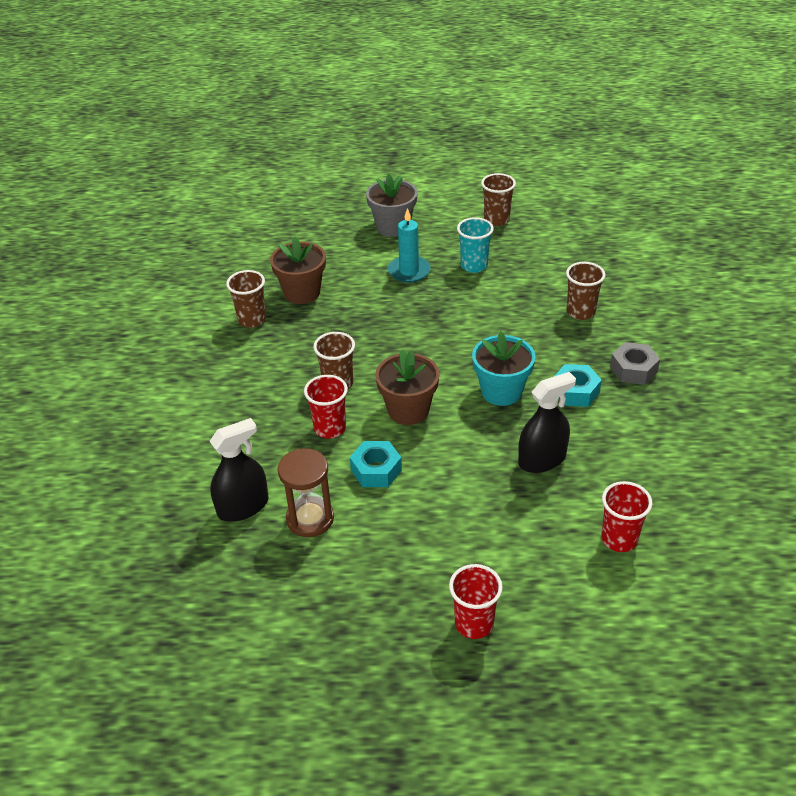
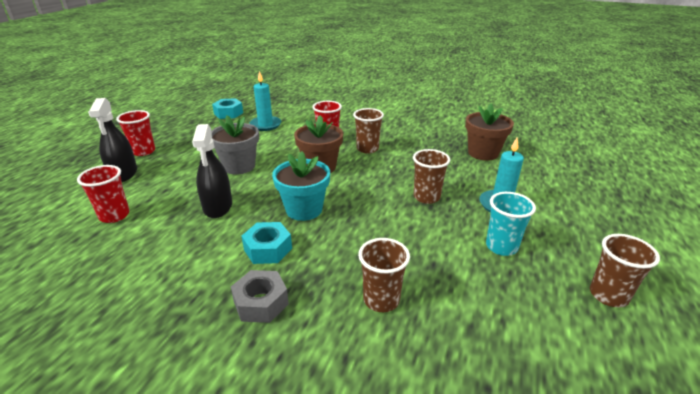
camera: 110 degrees right, 10 degrees down
(243, 506) = (293, 112): black spray bottle -> black spray bottle (123, 173)
(252, 320) = (456, 133): brown cup -> brown cup (426, 197)
(310, 519) = (265, 125): brown hourglass -> turquoise candle
(376, 470) = (279, 147): turquoise nut -> turquoise nut (228, 113)
(393, 227) = (587, 213): grey flower pot -> grey flower pot (239, 166)

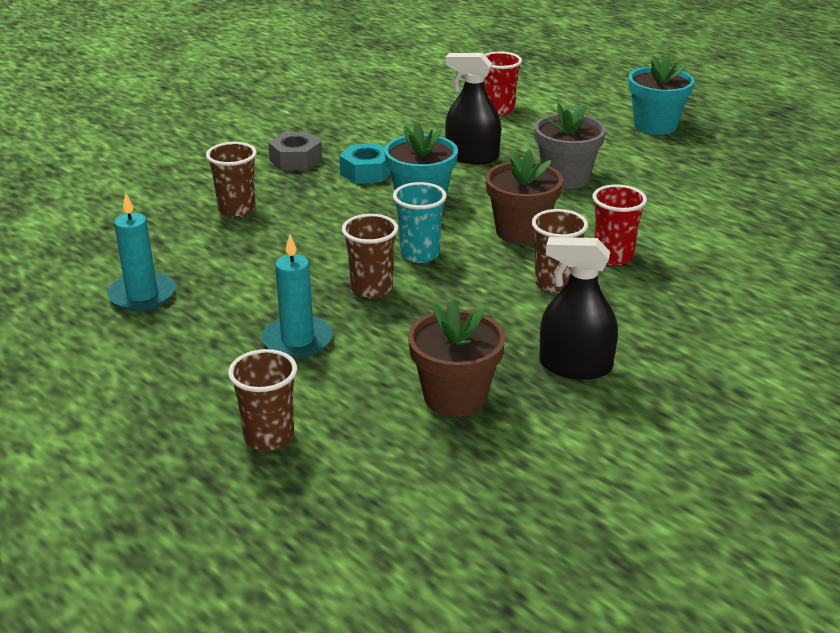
camera: 115 degrees right, 0 degrees up
(123, 173) = (595, 114): black spray bottle -> black spray bottle (575, 366)
(143, 151) = (655, 126): red cup -> turquoise flower pot
(228, 113) = (781, 191): turquoise nut -> none
(265, 125) = (709, 215): turquoise candle -> turquoise candle (142, 295)
(501, 247) = (226, 302): turquoise cup -> turquoise cup (419, 254)
(608, 295) = (90, 332): brown cup -> brown cup (269, 437)

